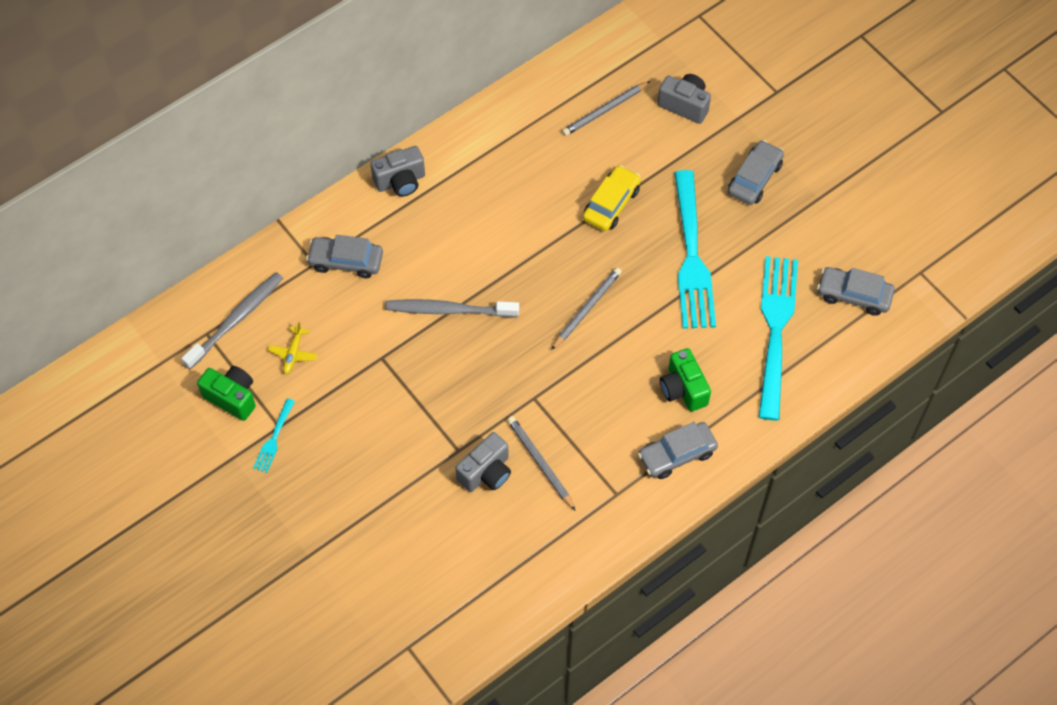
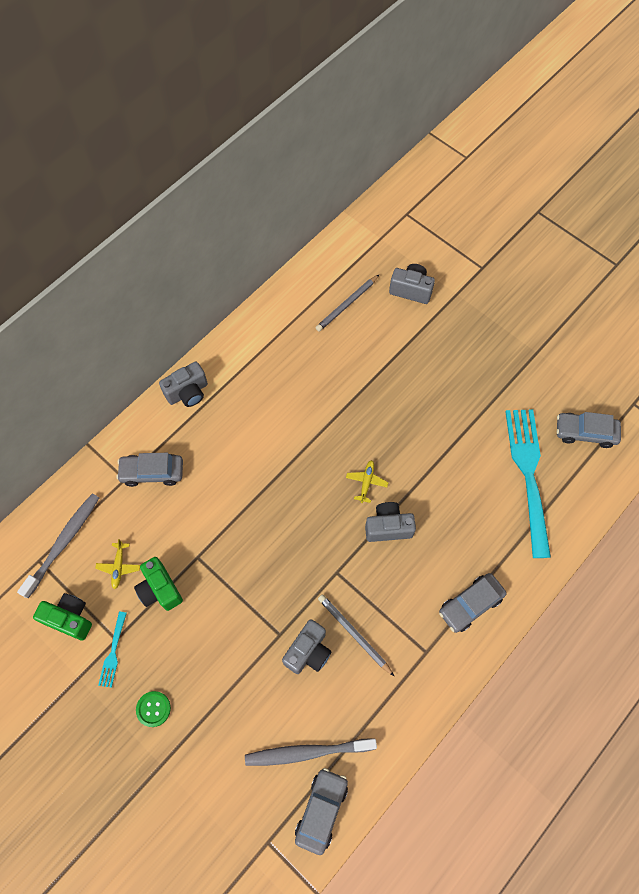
camera: 10 degrees left, 5 degrees up
(308, 501) = (153, 709): none -> green button
(449, 310) = (249, 502): grey toothbrush -> grey toothbrush (307, 752)
(587, 309) = (366, 482): grey pencil -> yellow plane
(601, 360) = (388, 527): none -> grey camera
(611, 204) = (368, 384): yellow car -> none
(683, 389) = (463, 542): green camera -> green camera (160, 589)
(691, 255) = (444, 419): turquoise fork -> none
(754, 178) = (481, 344): grey car -> grey car (321, 810)

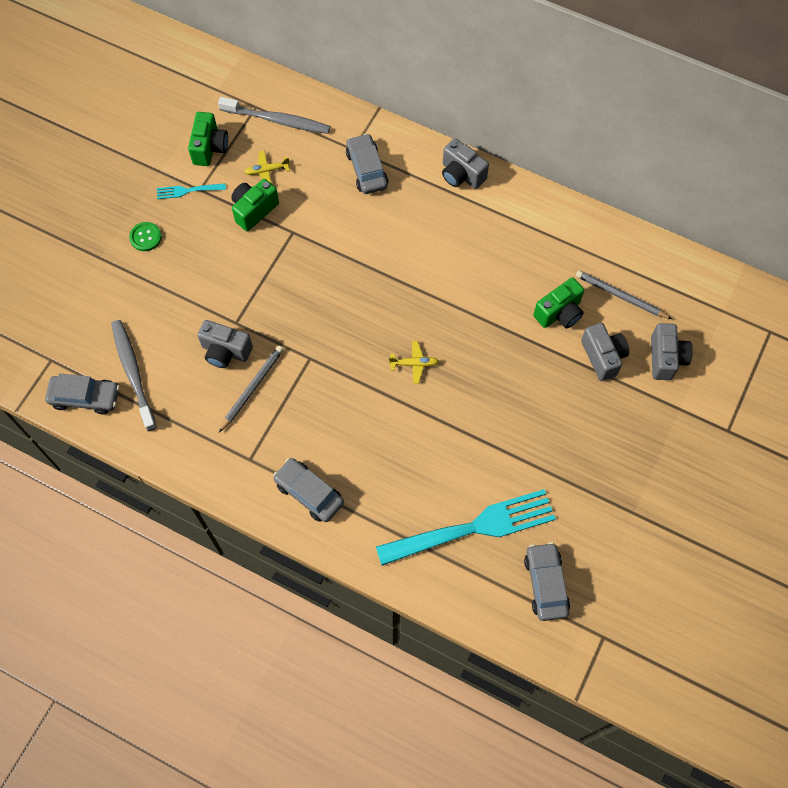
camera: 75 degrees right, 0 degrees up
(349, 354) = (559, 313): none -> green camera
(388, 527) = (370, 395): grey camera -> grey camera (603, 357)

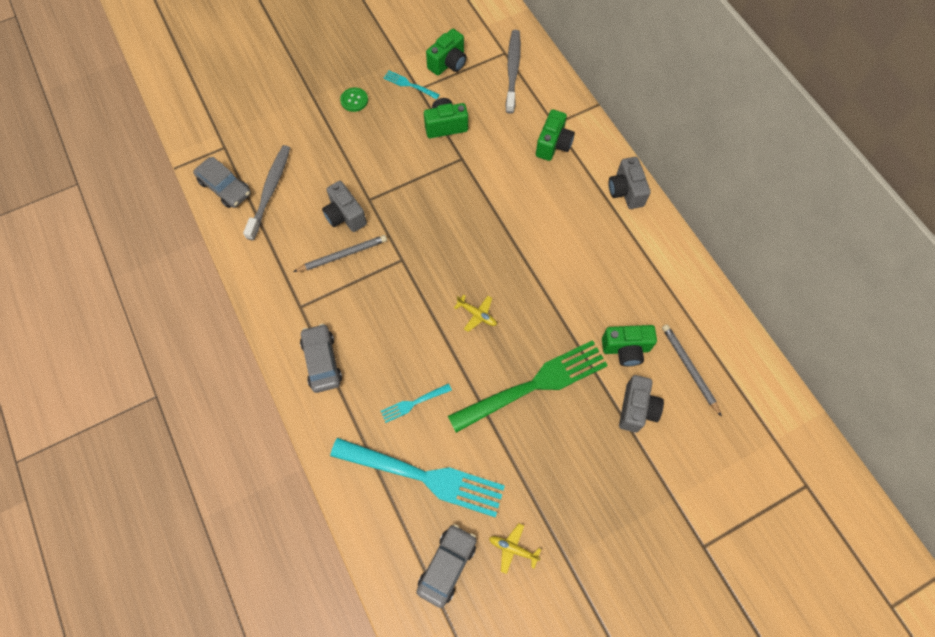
camera: 35 degrees right, 0 degrees up
(266, 171) = (477, 103): yellow plane -> yellow plane (513, 549)
(277, 120) = (512, 71): grey toothbrush -> grey toothbrush turned 135 degrees counterclockwise
(367, 169) = (553, 144): grey car -> green camera
(417, 474) = (414, 403): none -> turquoise fork
(506, 393) = (533, 386): none -> green fork
(665, 358) = (691, 446): grey camera -> none

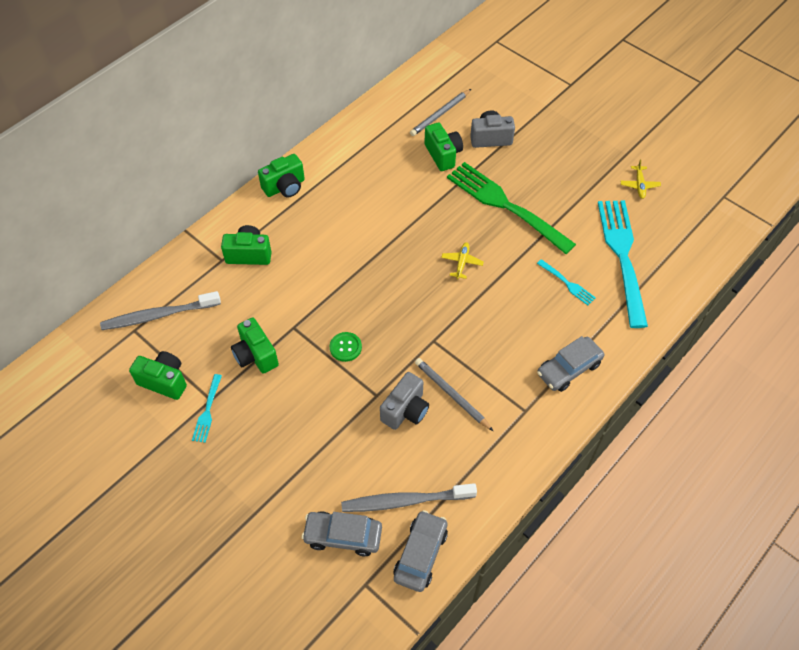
camera: 110 degrees left, 10 degrees down
(354, 100) = (248, 462): green button -> green button (345, 347)
(447, 566) = (677, 220): grey car -> grey car (343, 536)
(625, 191) = (285, 187): grey camera -> green camera

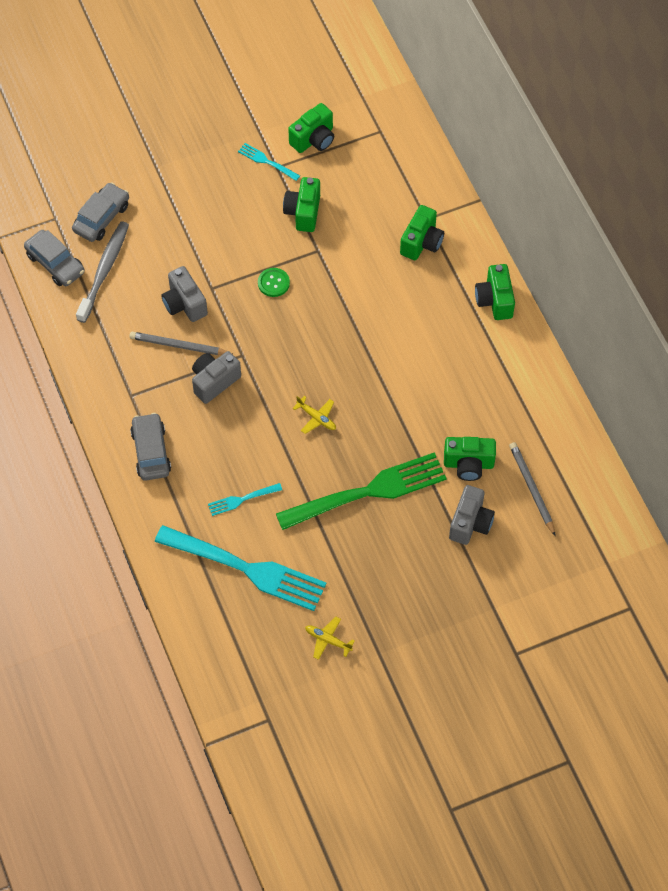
camera: 115 degrees right, 5 degrees up
(159, 315) = (386, 153): grey toothbrush -> none
(255, 355) = (303, 212): green camera -> green camera turned 75 degrees counterclockwise
(452, 395) = (179, 345): grey pencil -> grey pencil turned 150 degrees counterclockwise
(472, 350) = (214, 382): none -> grey camera

